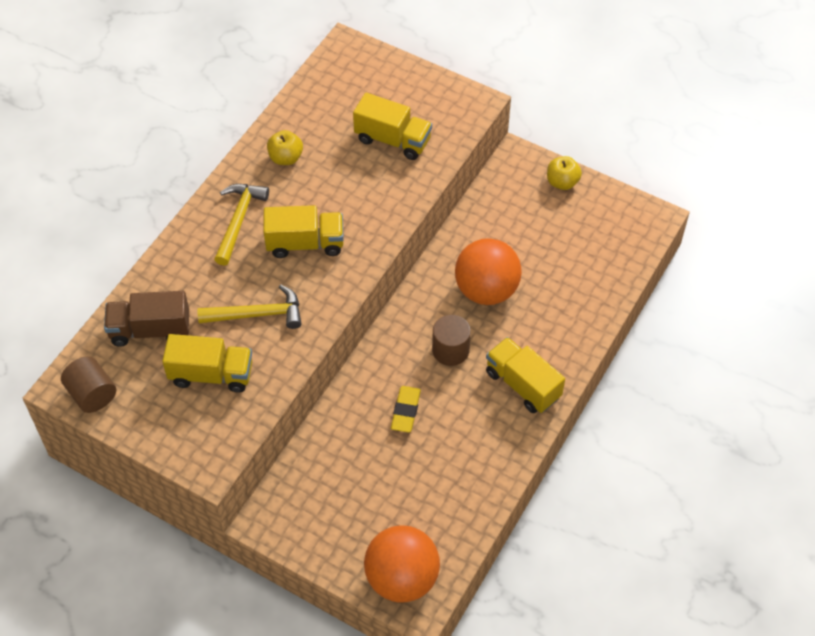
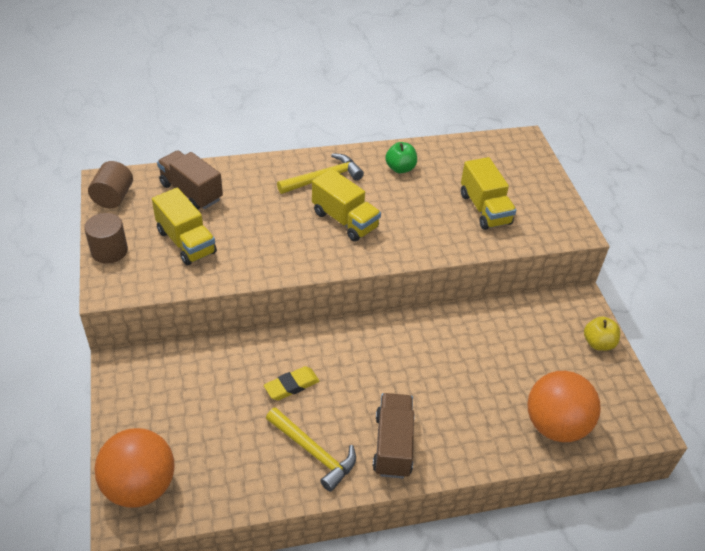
camera: 45 degrees right, 10 degrees down
(257, 314) = (259, 233): yellow hammer -> yellow hammer (313, 452)
(286, 158) = (400, 168): yellow apple -> green apple
(450, 350) = (373, 377): brown cylinder -> brown cylinder (109, 251)
(486, 290) = (449, 362): orange ball -> orange ball (555, 425)
(522, 385) = (393, 445): yellow truck -> brown truck

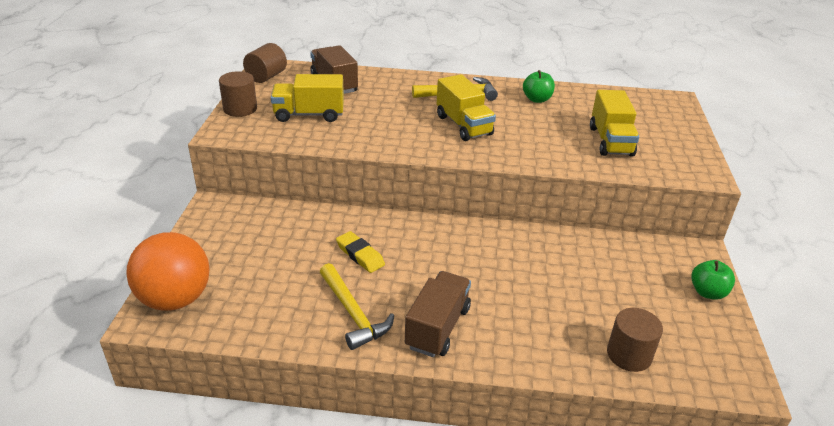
camera: 20 degrees right, 10 degrees down
(186, 242) = (309, 115): yellow truck -> yellow truck turned 105 degrees clockwise
(291, 386) = (360, 255): yellow eraser -> yellow eraser turned 60 degrees clockwise
(555, 425) = (629, 355): orange ball -> brown cylinder
(598, 343) = (707, 292): yellow apple -> green apple

